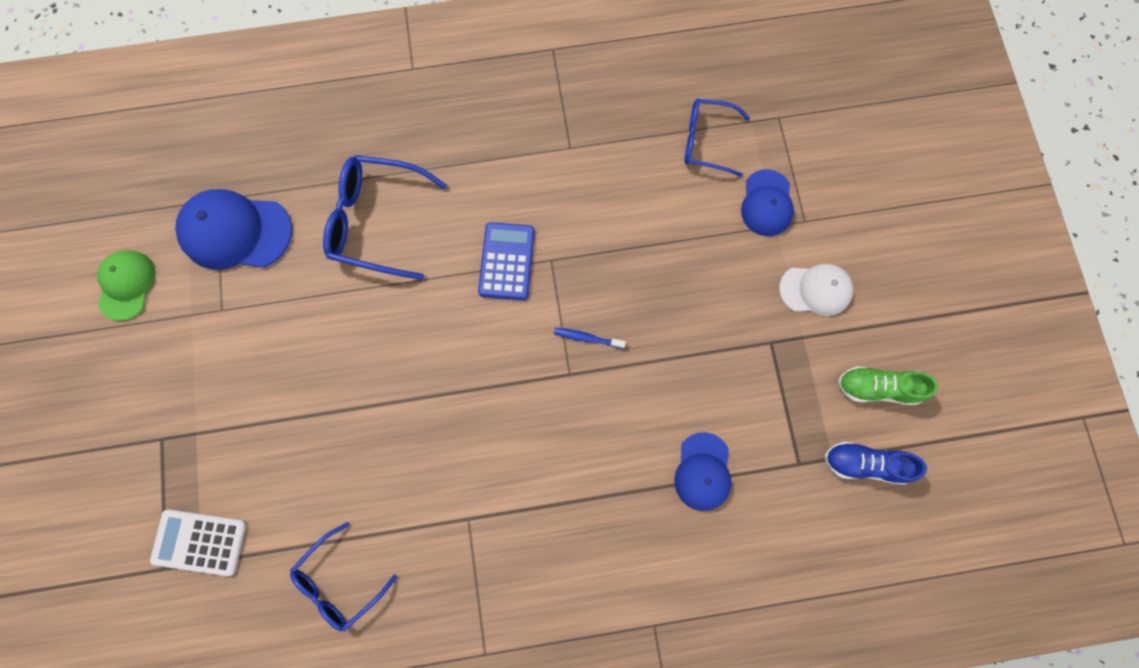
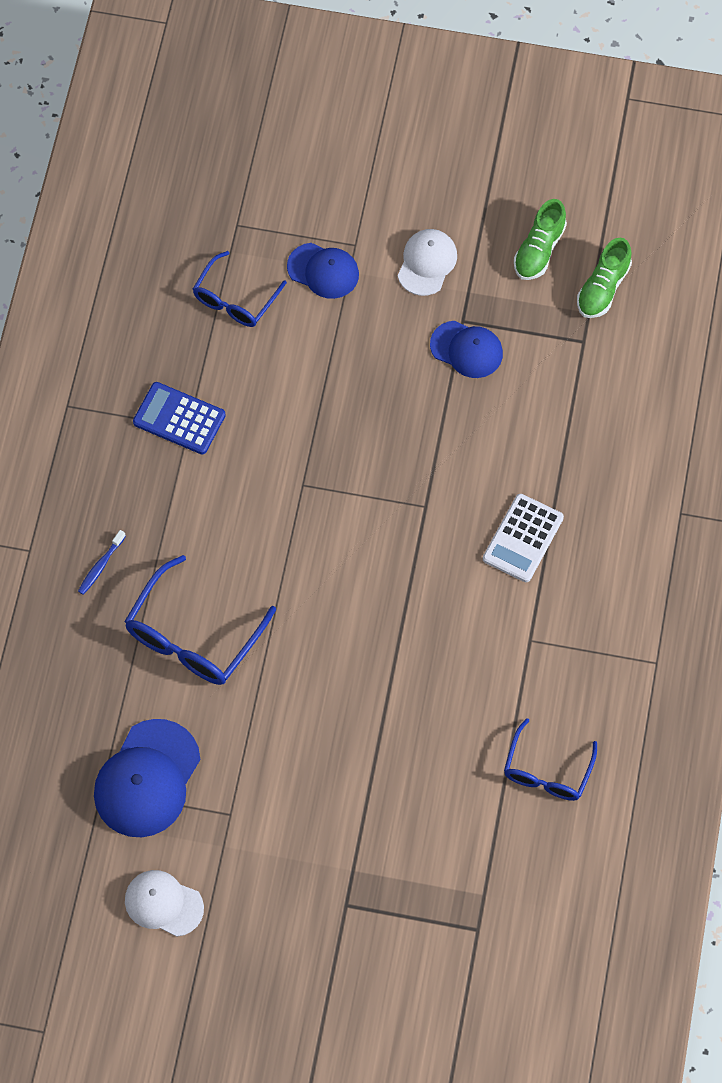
camera: 70 degrees left, 10 degrees down
(126, 285) = (163, 903): green cap -> white cap
(200, 542) = (463, 890): white calculator -> white calculator (523, 538)
(339, 582) = (547, 771): blue glasses -> blue glasses turned 45 degrees clockwise
(507, 261) = (287, 526): blue calculator -> blue calculator (179, 419)
(587, 338) = (395, 479): blue toothbrush -> blue toothbrush (100, 566)
(703, 471) = (560, 424): blue cap -> blue cap (466, 349)
(864, 463) = (603, 288): blue shoe -> green shoe

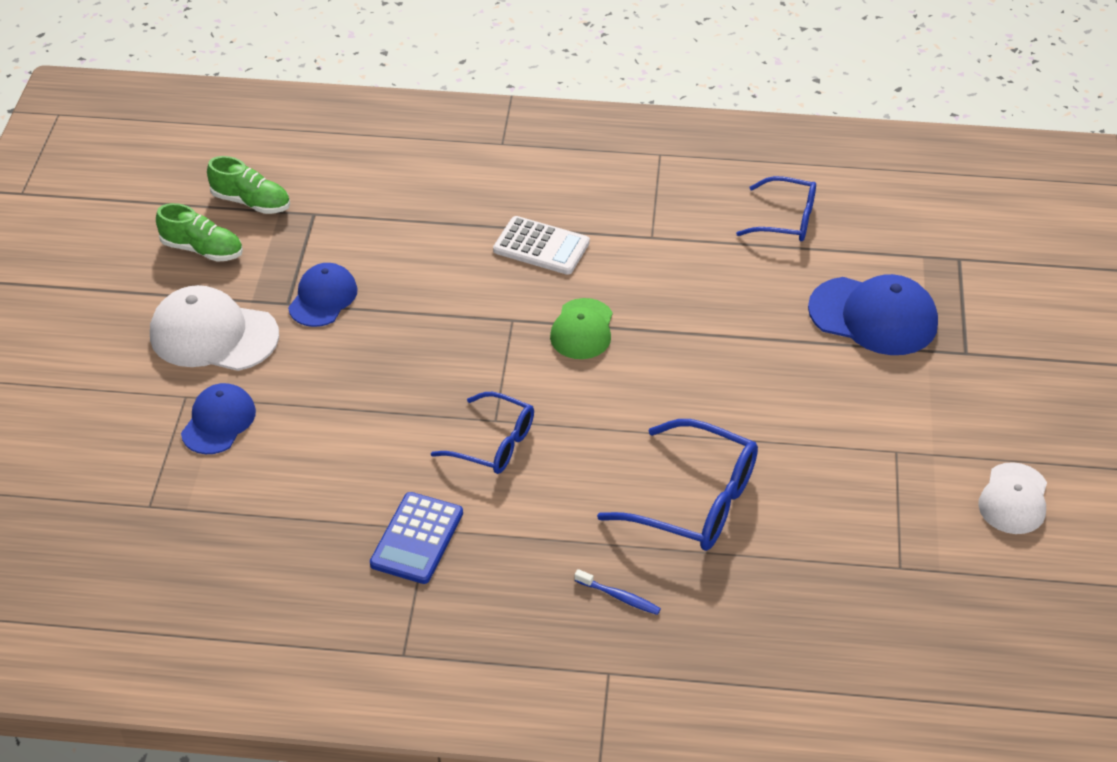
camera: 95 degrees left, 20 degrees down
(147, 779) = (875, 527): blue cap -> blue cap (873, 316)
(235, 299) = (254, 499): blue glasses -> blue glasses (494, 444)
(407, 565) = (582, 329): none -> green cap
(427, 263) = (213, 335): white cap -> white cap, size x1.57

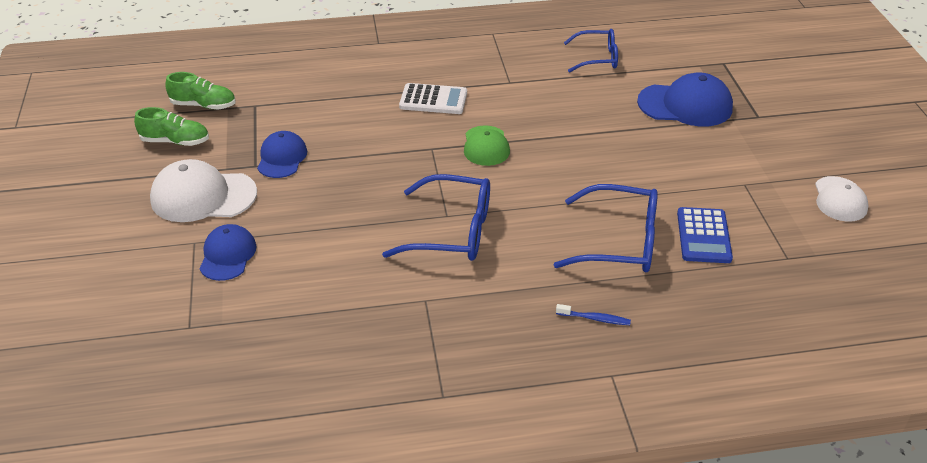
camera: 15 degrees left, 5 degrees down
(417, 538) = (419, 308): blue calculator -> blue calculator (703, 236)
(494, 444) = (453, 231): blue glasses -> blue glasses, size x1.52

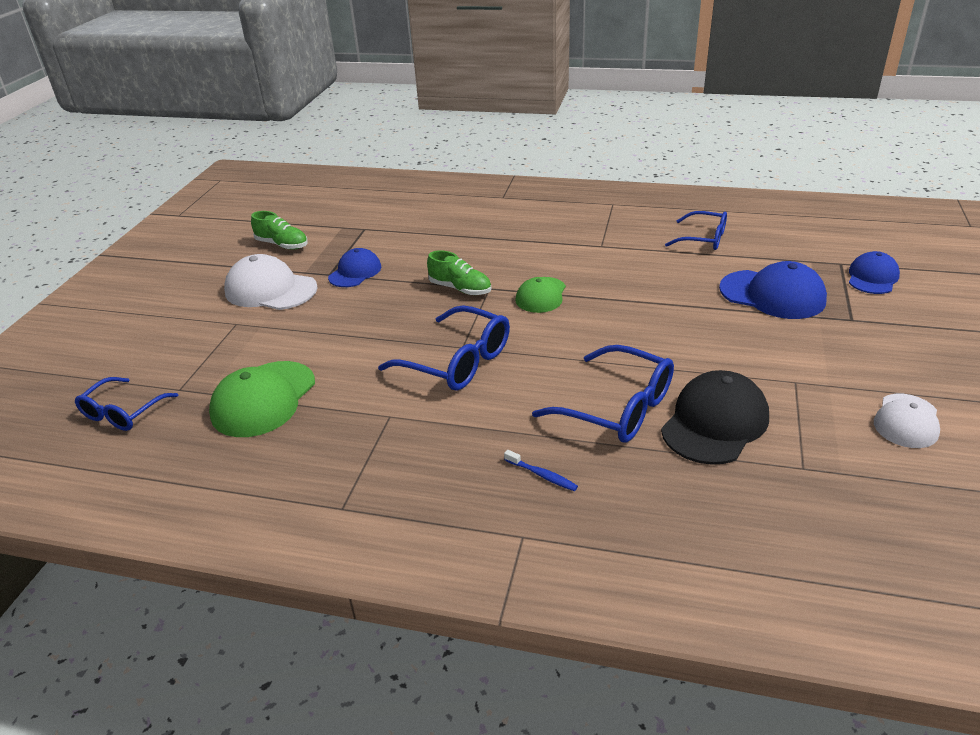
camera: 25 degrees right, 5 degrees down
(146, 367) = (122, 413): none -> blue glasses
(203, 105) = (324, 222): green shoe -> green shoe (460, 289)
(227, 255) = (253, 339): blue cap -> blue cap (872, 277)
(288, 315) = (263, 399): none -> green cap
(433, 100) = (519, 249): white calculator -> none
(703, 236) = (715, 422): blue calculator -> black cap

